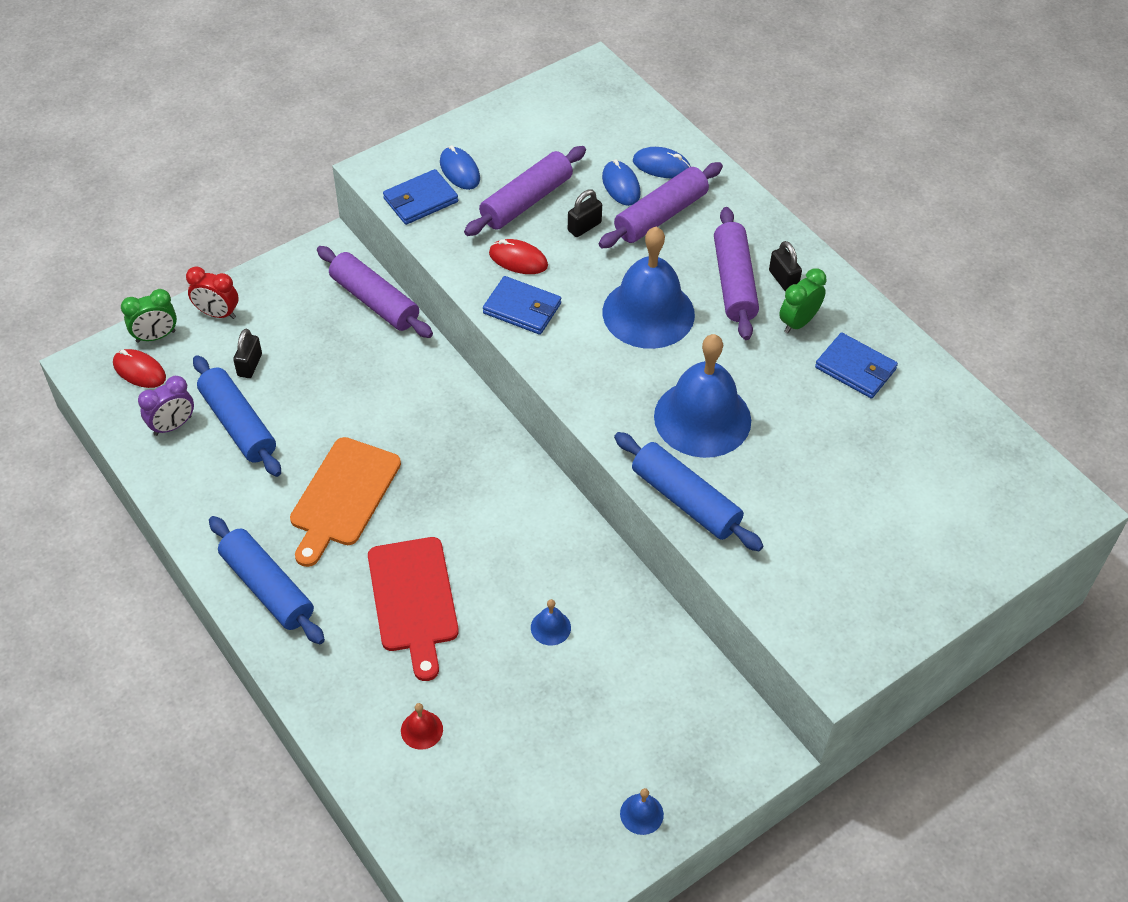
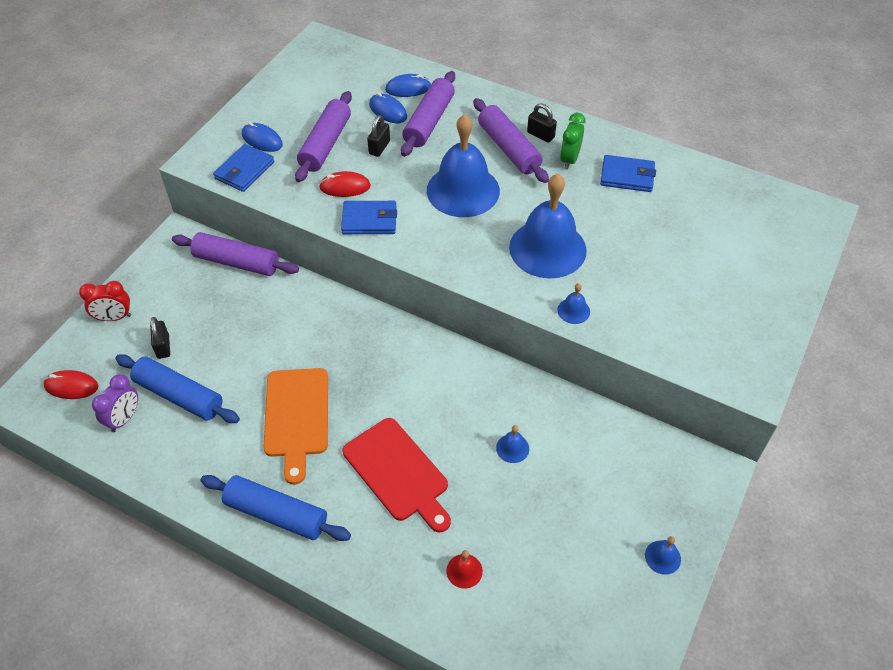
camera: 25 degrees left, 0 degrees up
(156, 336) = (71, 354): green clock -> none
(685, 500) = (573, 311): blue rolling pin -> blue bell

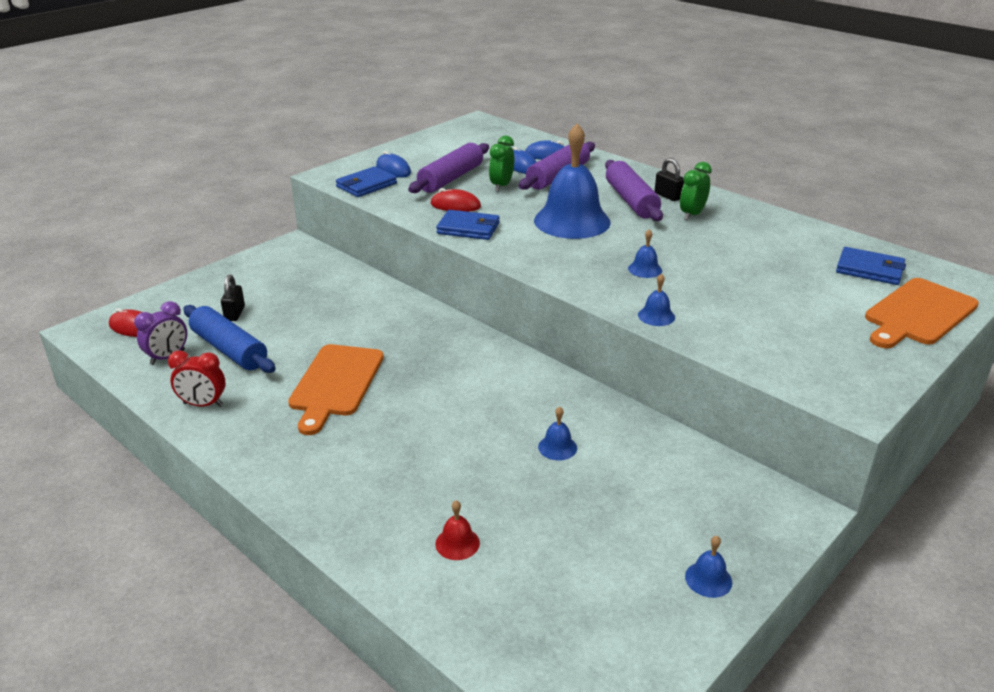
camera: 15 degrees right, 20 degrees down
(114, 317) = (202, 288): red clock -> red clock (203, 404)
(236, 262) = (336, 268): purple rolling pin -> none
(276, 514) = (274, 455): blue rolling pin -> none
(379, 147) = (501, 186): black padlock -> green clock
(398, 473) = (420, 445): red cutting board -> none
(547, 248) = (645, 269): blue bell -> blue bell, size x0.40
(627, 176) = (751, 232): blue wallet -> blue wallet (869, 269)
(784, 262) = (918, 314): none -> orange cutting board

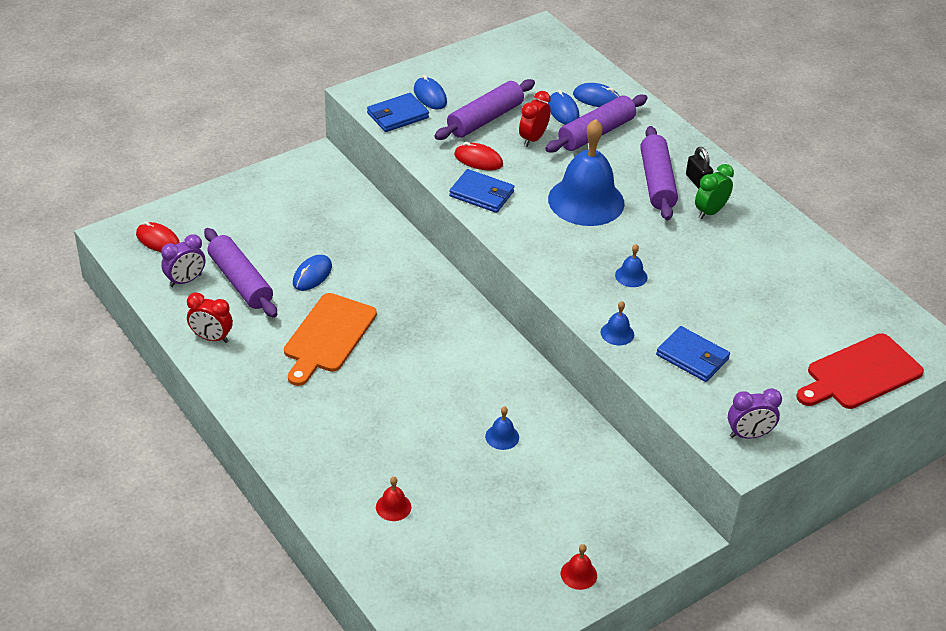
camera: 10 degrees right, 10 degrees up
(229, 349) = (240, 281): blue rolling pin -> purple rolling pin
(235, 313) = (250, 239): black padlock -> none
(306, 333) = (312, 275): none -> blue mouse
(501, 186) = (533, 139): green clock -> red clock
(708, 579) = (578, 574): blue bell -> red bell
(847, 383) = (749, 435): none -> purple clock
(869, 269) = (847, 314): blue wallet -> blue wallet (692, 357)
(918, 314) = (860, 374): orange cutting board -> red cutting board

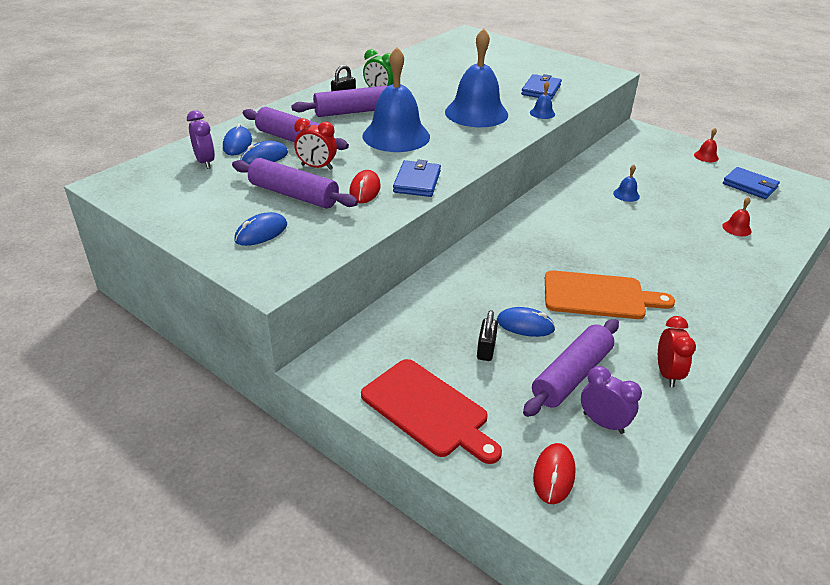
camera: 105 degrees left, 5 degrees down
(294, 244) = (486, 349): none -> black padlock
(397, 115) = (307, 247): blue wallet -> blue wallet (749, 186)
(631, 276) = (476, 113): blue bell -> blue bell, size x2.49
(749, 435) = (591, 73): purple clock -> purple clock (205, 162)
(860, 374) = (508, 49): red cutting board -> red cutting board (428, 410)

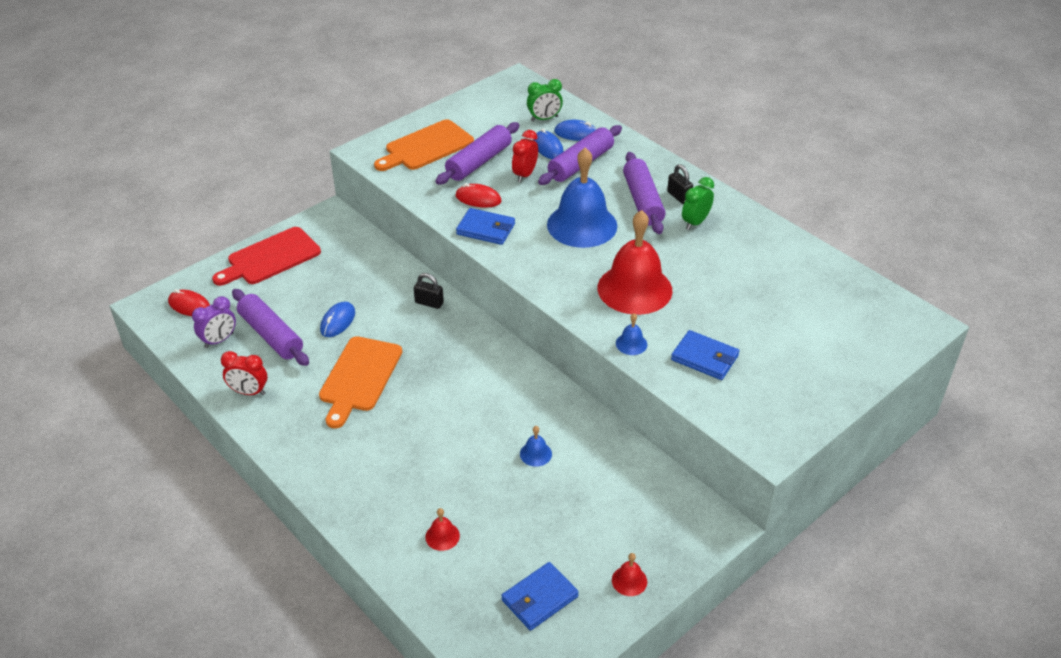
camera: 100 degrees right, 5 degrees up
(205, 162) = (544, 119): purple clock -> green clock
(261, 233) = (426, 147): blue mouse -> orange cutting board
(476, 113) = (634, 289): blue bell -> red bell
(486, 349) = (318, 294): black padlock -> black padlock (429, 303)

